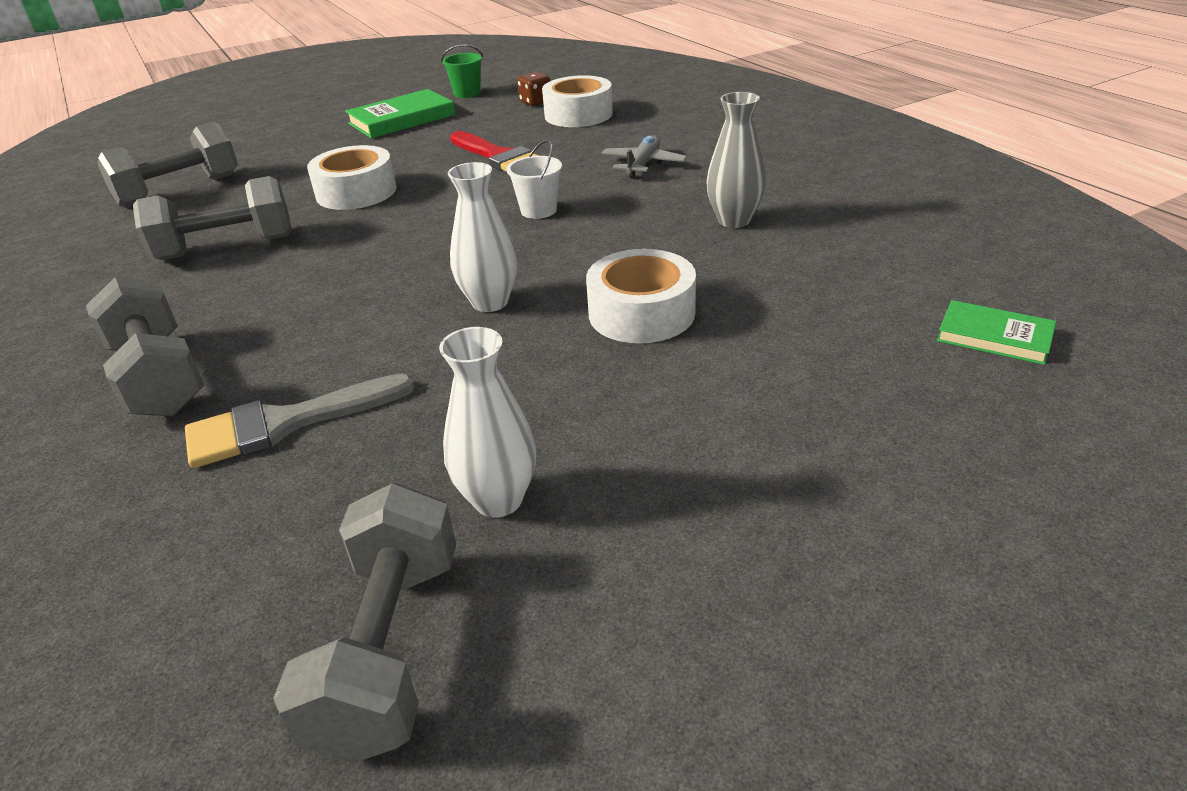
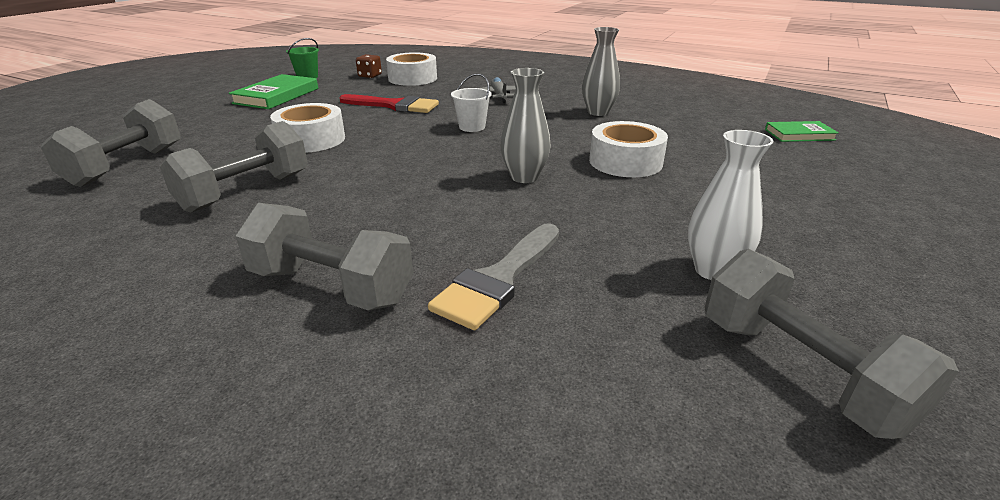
camera: 35 degrees left, 5 degrees down
(490, 302) = (524, 177): white vase -> grey vase

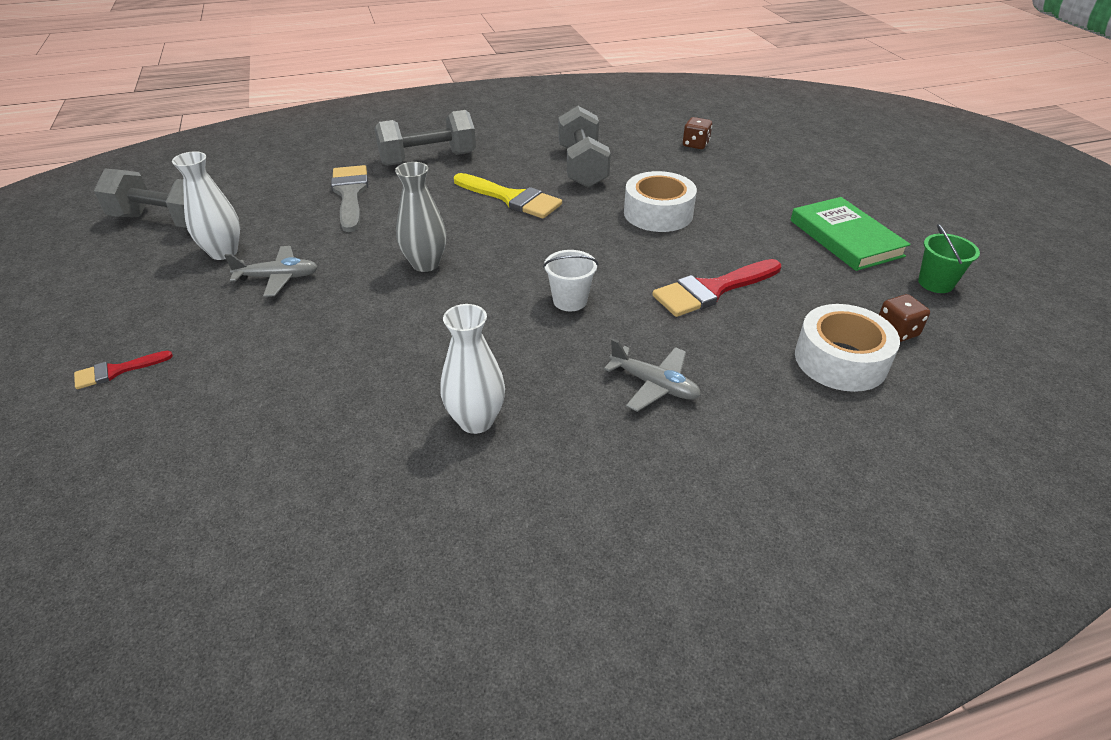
camera: 135 degrees right, 10 degrees up
(126, 166) = (695, 144): grey dumbbell -> brown dice
(365, 194) = (511, 198): none -> yellow brush
(598, 112) = (476, 421): grey vase -> white vase
(625, 162) = (355, 329): white tape -> none
(662, 217) = (278, 278): none -> grey plane
(799, 135) = (141, 529): green book -> none
(835, 203) = (117, 371): none -> red brush

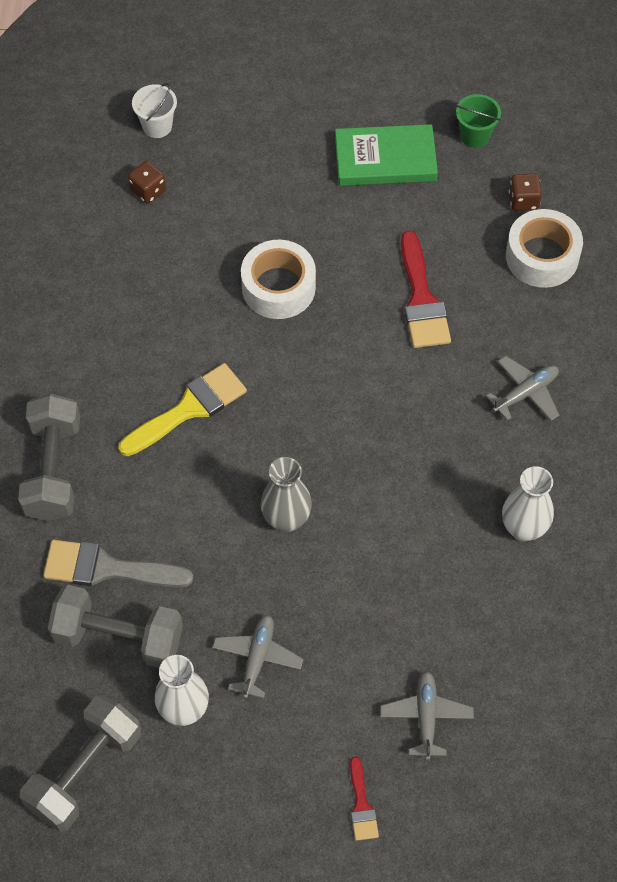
camera: 70 degrees left, 20 degrees up
(220, 394) = (426, 717): none -> grey plane
(570, 301) = (395, 414): white bucket -> white bucket (157, 126)
(582, 167) = (149, 318): grey dumbbell -> grey dumbbell (118, 637)

